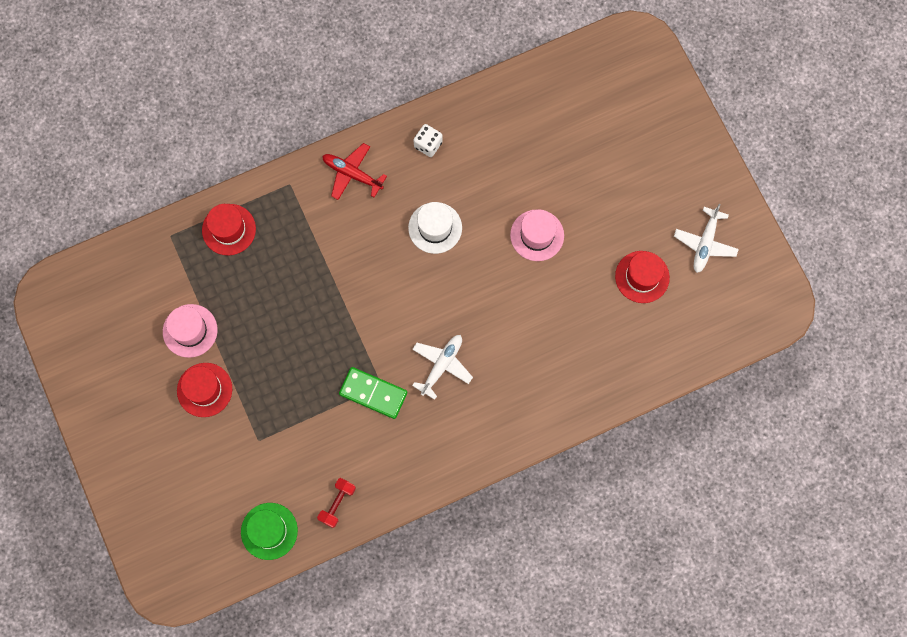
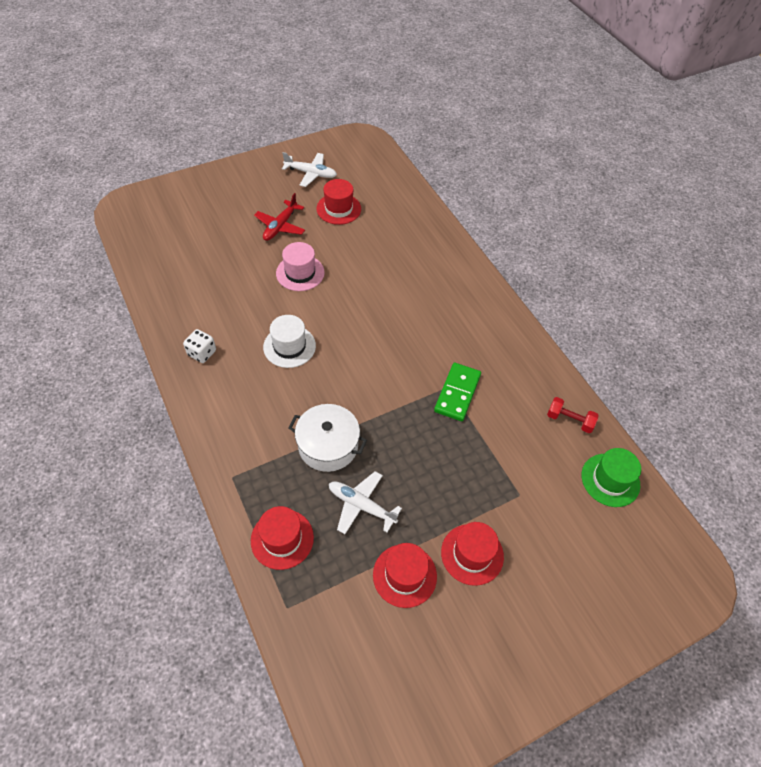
camera: 95 degrees left, 20 degrees down
(190, 330) = (404, 575): pink hat -> red hat
(318, 267) = (328, 445): none -> white pot
(352, 174) = (226, 417): red plane -> red plane (280, 226)
(442, 365) = (425, 340): white plane -> white plane (361, 505)

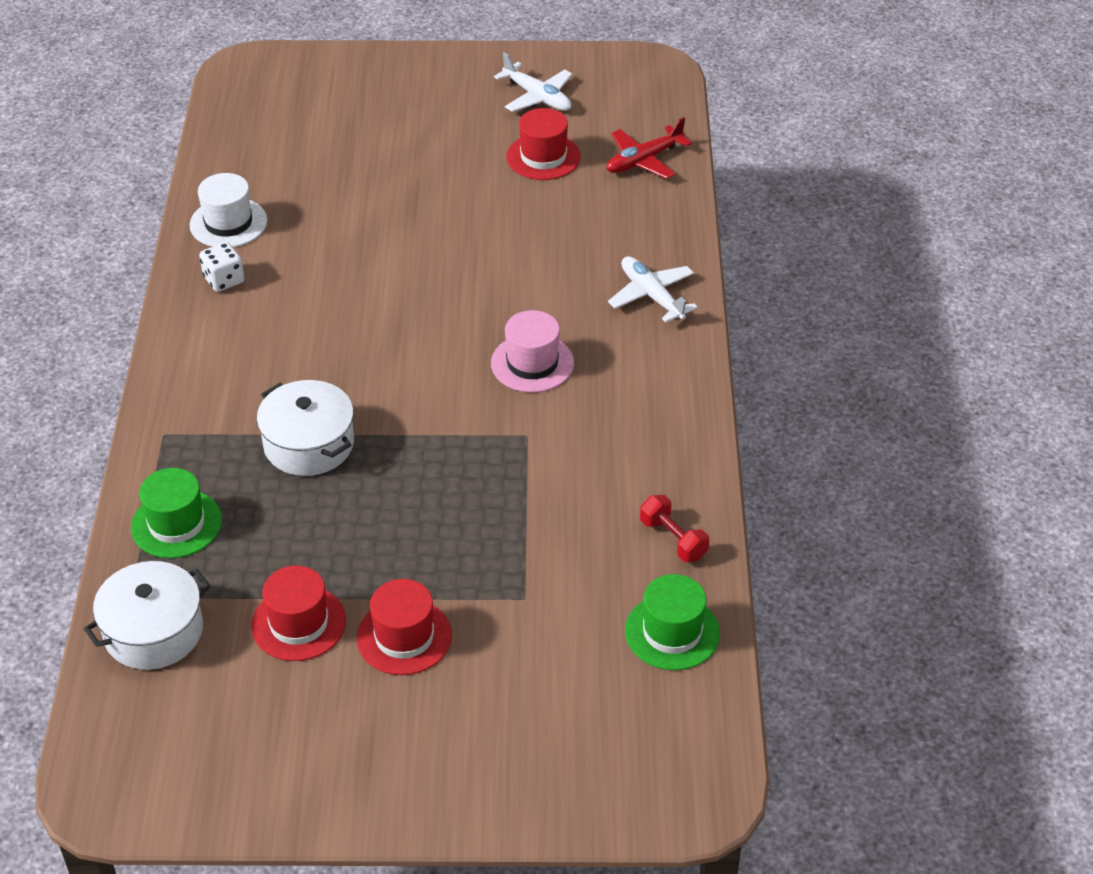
camera: 30 degrees right, 10 degrees down
(280, 226) = (441, 155): red plane -> red plane (644, 160)
(282, 539) = (176, 524): red hat -> green hat
(289, 346) = (343, 310): white hat -> white hat (228, 223)
(300, 273) = (424, 224): pink hat -> pink hat (532, 363)
(318, 627) = (153, 631): none -> white pot
(361, 505) = (301, 527): white plane -> white plane (652, 295)
(457, 393) = (534, 447): green domino -> none

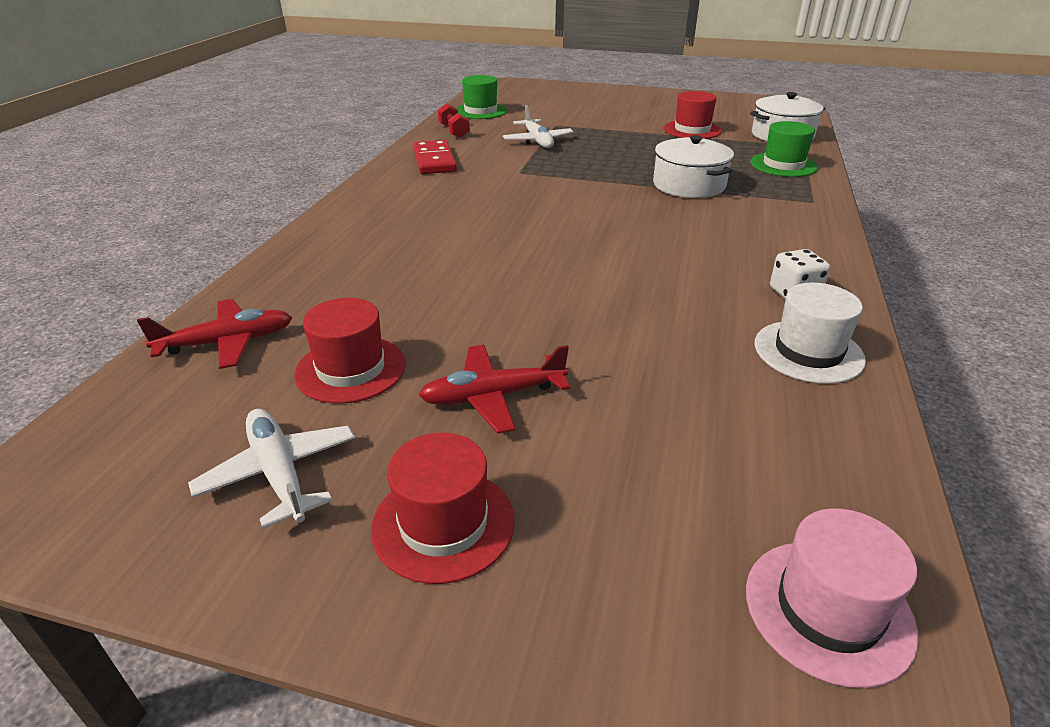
camera: 165 degrees left, 10 degrees down
(404, 637) = (629, 122): red hat -> red hat (443, 523)
(441, 155) = (493, 396): none -> red plane
(532, 363) = (492, 202): pink hat -> pink hat (828, 610)
(650, 443) = (434, 161): none -> red domino
(652, 295) = (354, 227): white plane -> white plane (537, 141)

